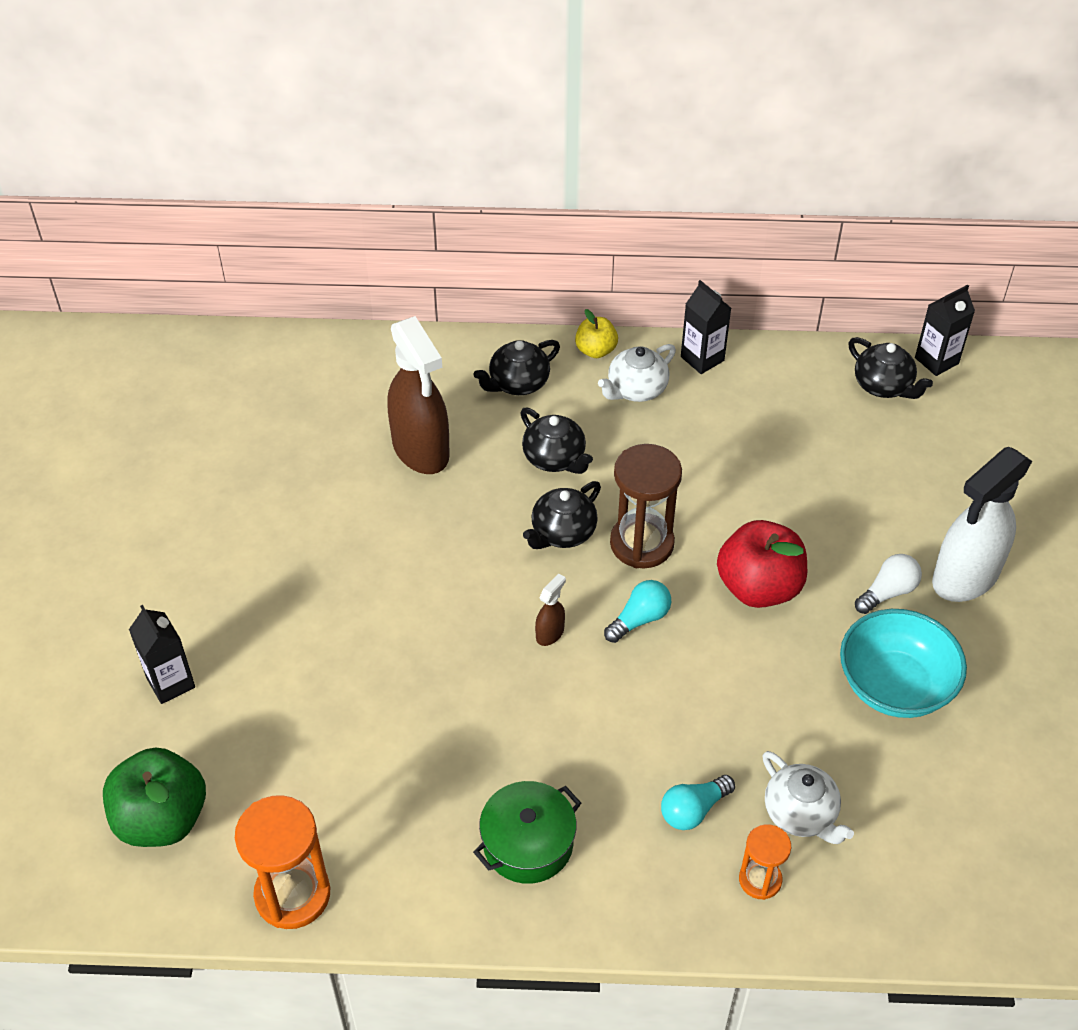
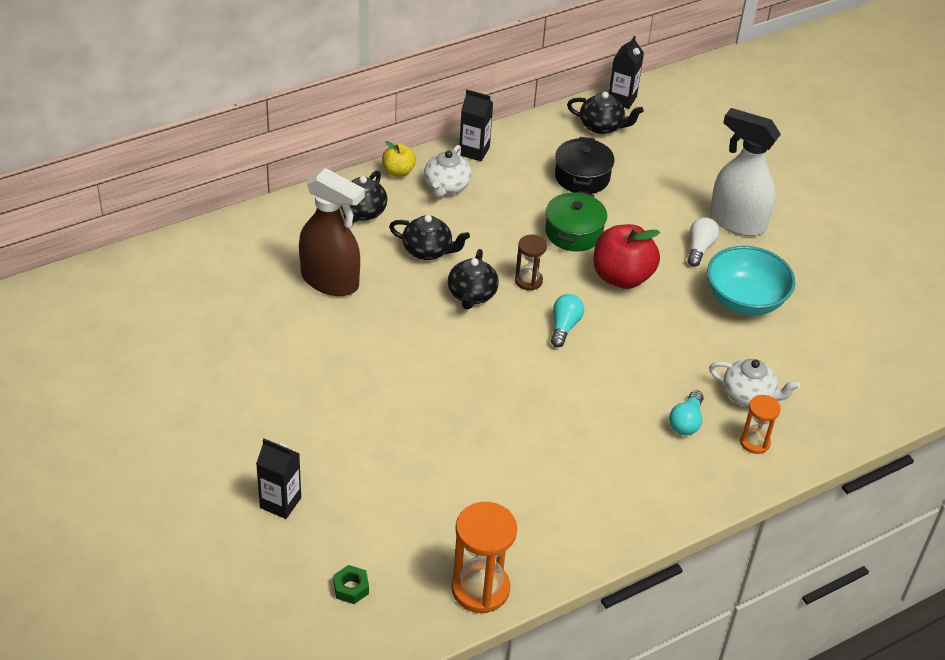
camera: 35 degrees left, 5 degrees down
(162, 819) = (351, 588): green apple -> green nut
(528, 843) = (603, 487): green pot -> green pot (573, 232)
(550, 633) = (514, 359): brown spray bottle -> none
(642, 543) = (528, 281): brown hourglass -> brown hourglass, size x0.57
(808, 440) = (582, 177): none -> black pot
(965, 577) = (736, 222): white spray bottle -> white spray bottle turned 105 degrees clockwise

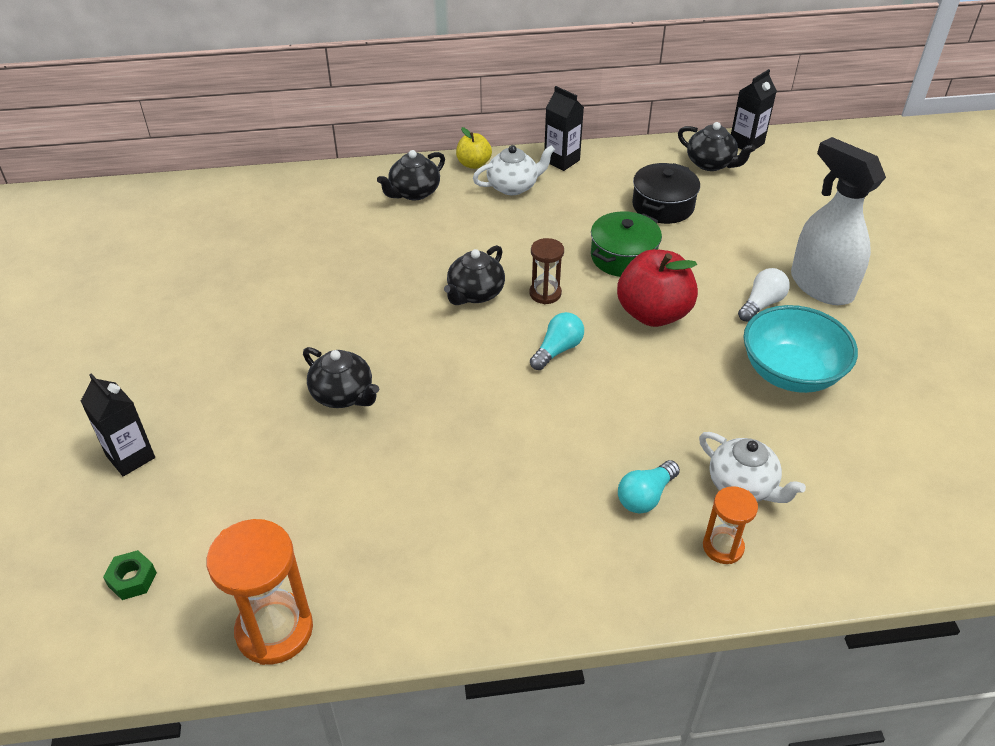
camera: 25 degrees right, 0 degrees up
(330, 281) = (340, 248): brown spray bottle -> none
(428, 251) = (456, 241): black teapot -> black teapot (343, 395)
(446, 186) = (513, 186): white teapot -> white teapot turned 150 degrees counterclockwise

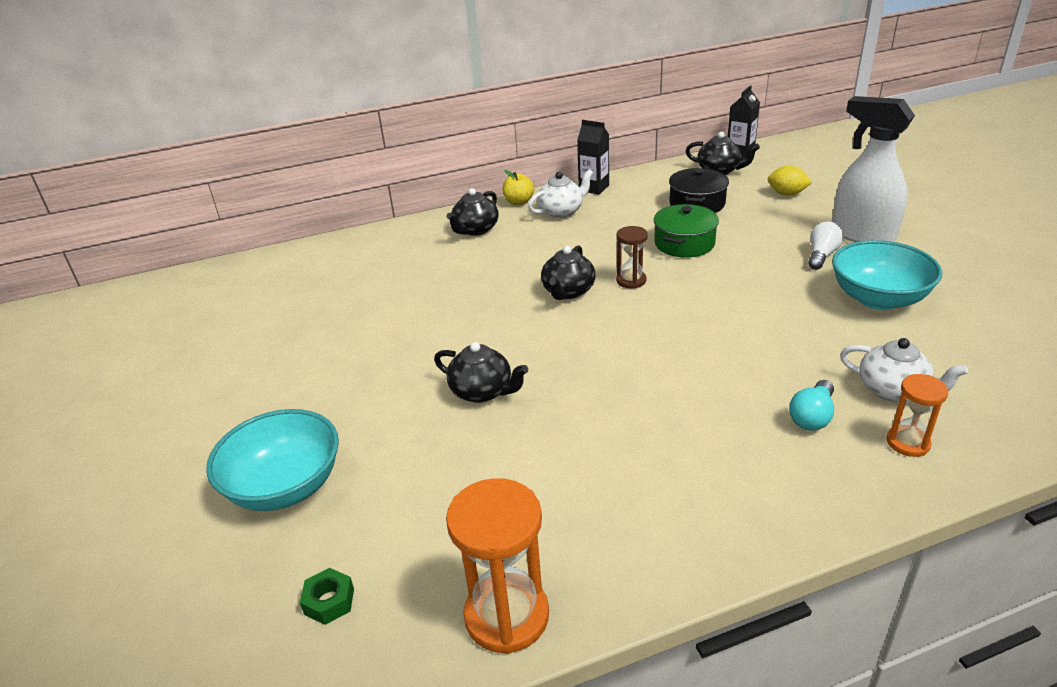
camera: 10 degrees left, 10 degrees down
(130, 457) = (285, 487): black carton -> turquoise bowl
(557, 350) = (665, 319): turquoise light bulb -> none
(653, 313) = (734, 278): red apple -> none
(768, 212) = (787, 194): none -> yellow lemon

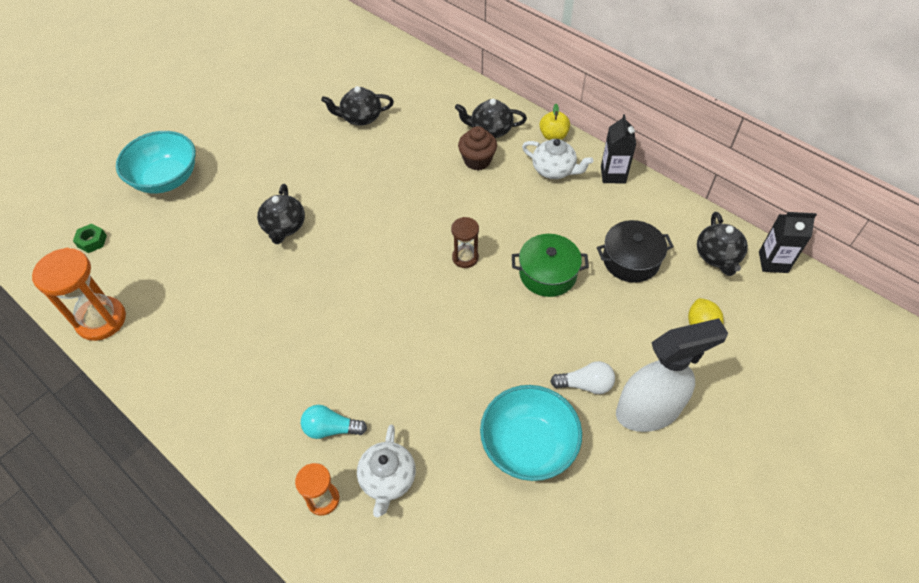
camera: 60 degrees right, 20 degrees up
(509, 245) = (477, 160): none -> brown cupcake
(568, 291) = (428, 224): black teapot -> black teapot (361, 117)
(861, 235) = (648, 410): white spray bottle -> white spray bottle turned 60 degrees clockwise

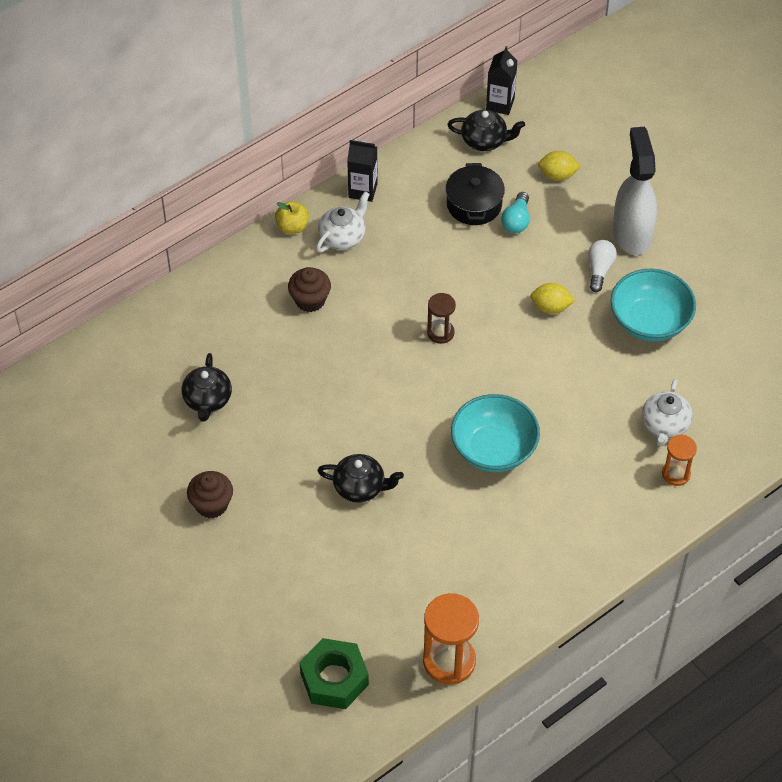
camera: 80 degrees left, 0 degrees up
(92, 241) = (334, 679): green nut -> green nut, size x2.03
(166, 179) = (253, 605): turquoise bowl -> turquoise bowl (493, 449)
(260, 138) = (211, 504): none -> brown cupcake
(331, 429) = (610, 463): turquoise light bulb -> turquoise light bulb (516, 221)
(387, 479) = (664, 425): white teapot -> white teapot turned 90 degrees clockwise
(490, 130) = (266, 280): black teapot -> none
(521, 345) = (551, 307): none -> yellow lemon
(547, 274) = (475, 271): green pot -> none

